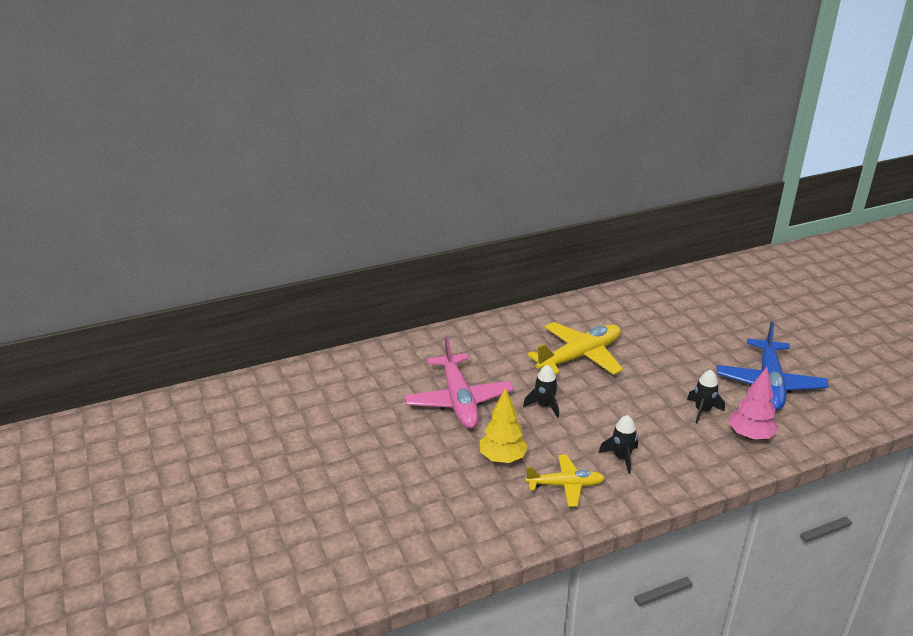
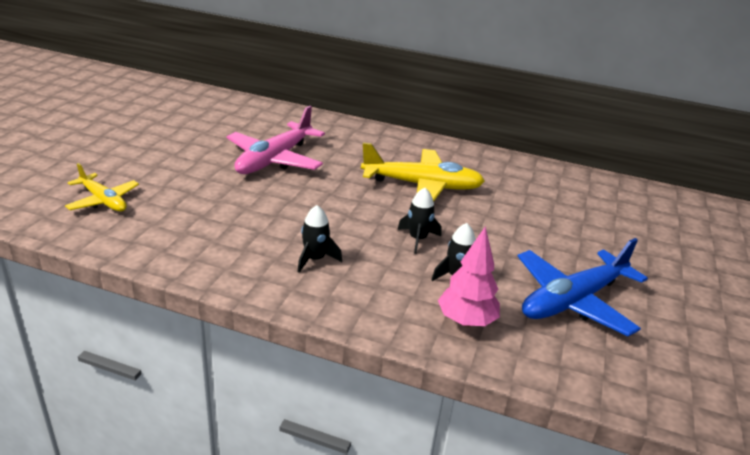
camera: 40 degrees right, 0 degrees up
(502, 458) = (229, 204): yellow tree -> none
(544, 406) = (327, 196): black rocket -> black rocket (417, 239)
(565, 485) = (235, 246): yellow plane -> yellow plane (103, 201)

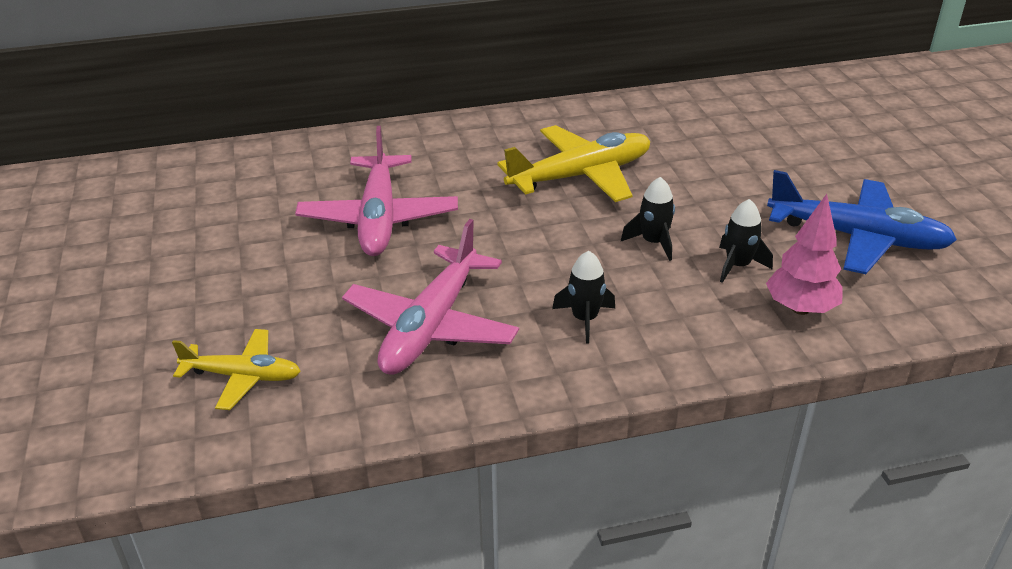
camera: 30 degrees left, 5 degrees up
(225, 222) = (431, 326): none -> pink plane
(572, 301) = (858, 238): blue plane -> blue plane turned 90 degrees counterclockwise

